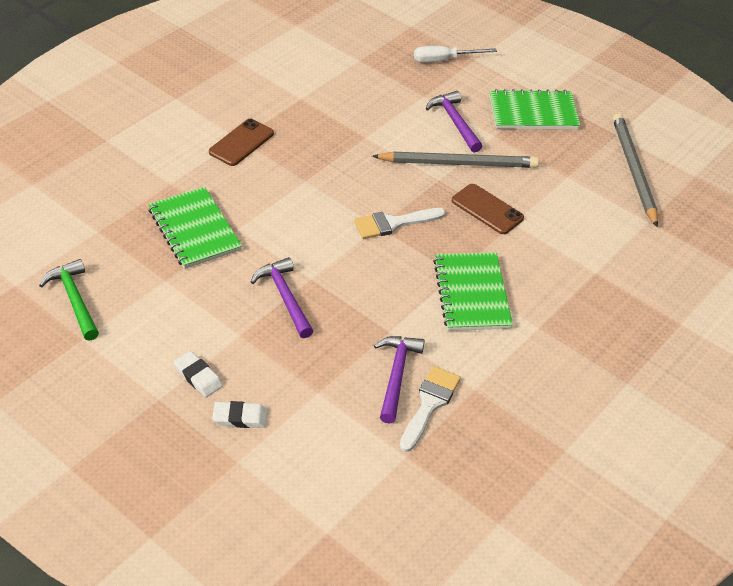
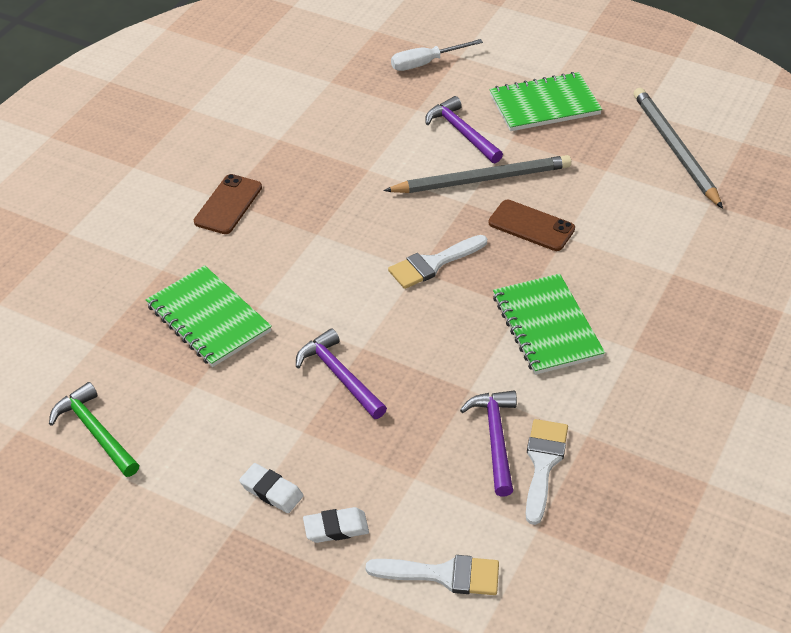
camera: 10 degrees left, 0 degrees up
(315, 474) = (443, 575): none -> white brush

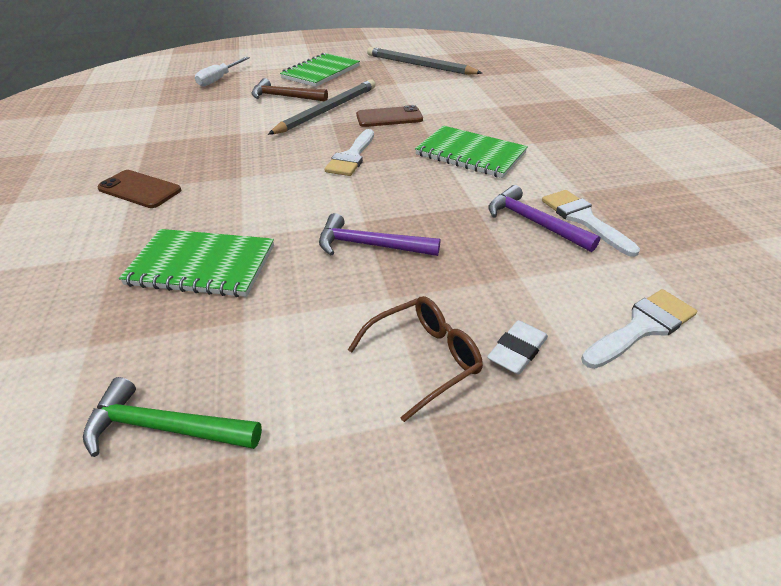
camera: 40 degrees left, 5 degrees down
(228, 204) = (140, 189): brown phone -> brown phone turned 45 degrees counterclockwise
(271, 491) = (423, 359): white eraser -> brown glasses
(462, 132) = (285, 97): purple hammer -> brown hammer

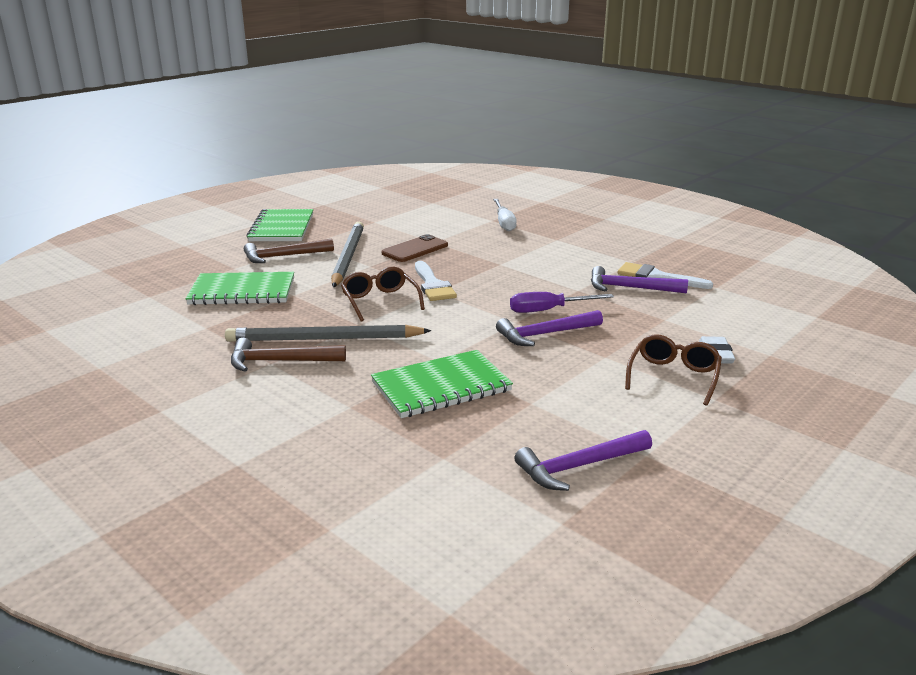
camera: 35 degrees left, 15 degrees down
(140, 189) = (280, 361): brown phone -> brown hammer
(165, 427) = (579, 466): green hammer -> purple hammer
(219, 79) = (176, 257): white screwdriver -> white screwdriver (504, 223)
(288, 159) = (380, 301): none -> brown glasses
(412, 219) = (548, 310): none -> purple screwdriver
(419, 65) = (371, 202): grey pencil -> grey pencil (324, 339)
(470, 154) = (523, 259): green notebook -> green notebook (242, 291)
(642, 327) = (760, 320): white brush -> none

